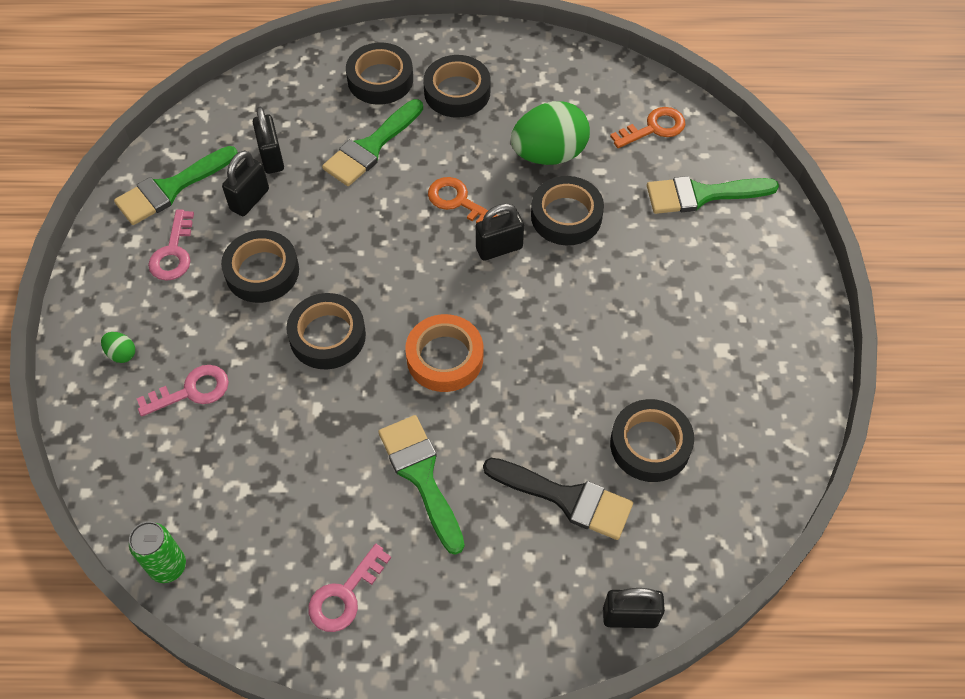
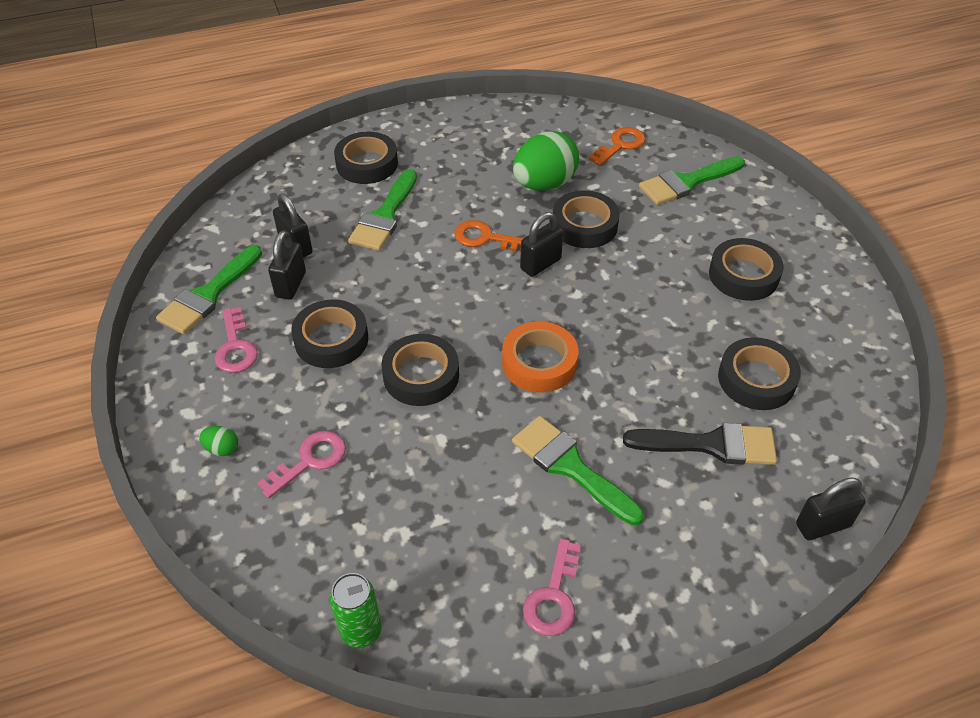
camera: 20 degrees left, 10 degrees down
(457, 92) = (440, 157): black tape -> black tape (743, 275)

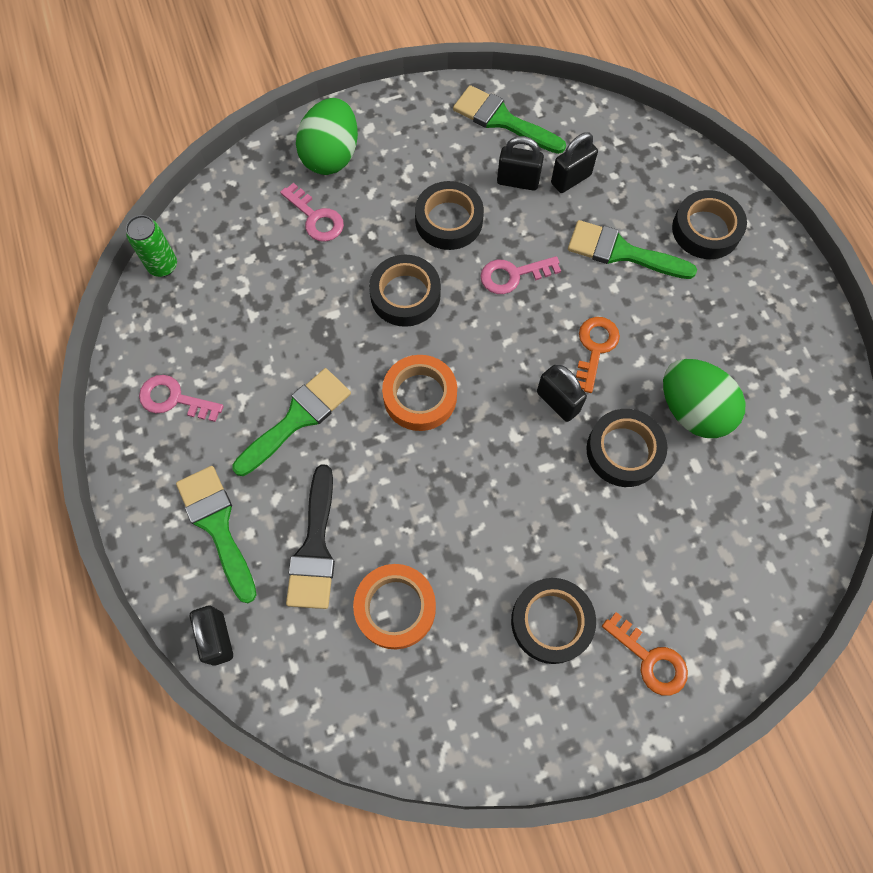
camera: 90 degrees right, 20 degrees up
(222, 449) = (331, 156): green egg -> green egg, size x2.43
(235, 347) = (439, 149): pink key -> pink key (513, 275)
(620, 145) = (780, 503): orange key -> orange key (650, 659)
(686, 182) = (715, 578): green brush -> green brush (217, 525)
(756, 379) = (395, 608): black tape -> orange tape

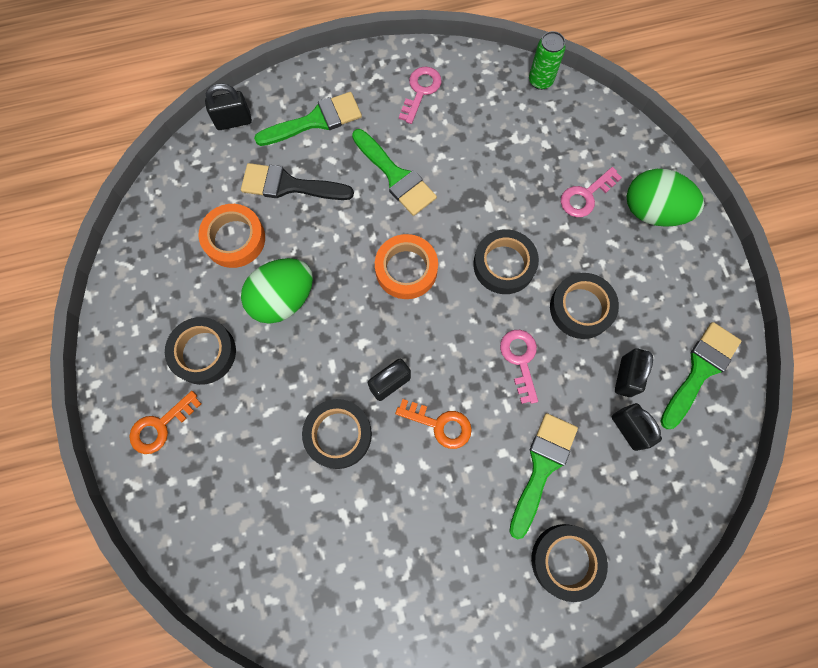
camera: 95 degrees right, 5 degrees up
(692, 410) = (369, 505): green egg -> green egg (283, 299)

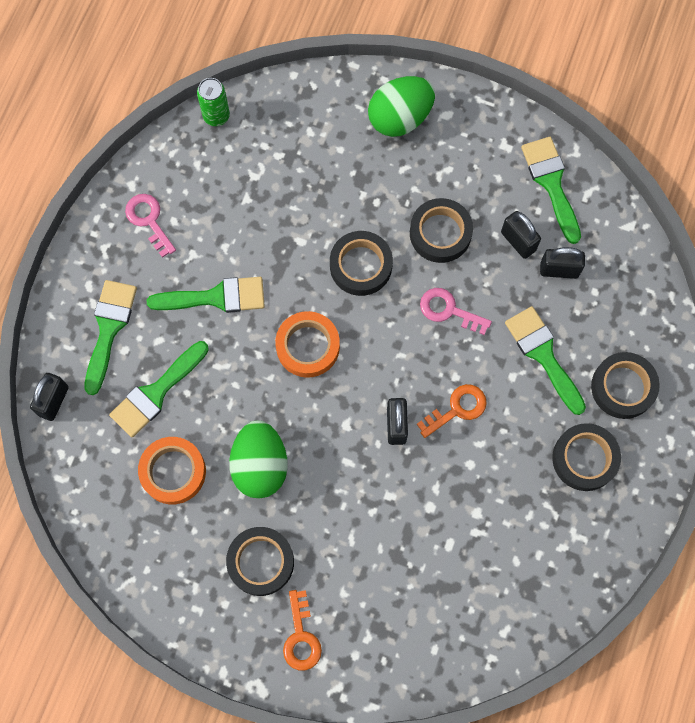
camera: 55 degrees left, 0 degrees up
(289, 185) = (156, 392): black brush -> green brush
(338, 434) = (410, 494): black tape -> black tape (584, 458)
(585, 196) = (348, 159): pink key -> none

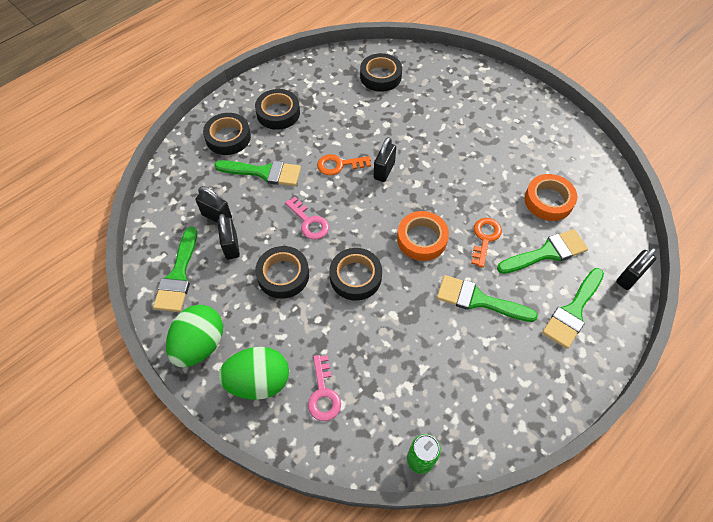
camera: 155 degrees left, 15 degrees down
(149, 220) = (515, 386): pink key -> pink key (323, 393)
(260, 465) = (486, 183): green egg -> green egg (200, 344)
(261, 562) = (505, 135): black tape -> black tape (380, 76)
(301, 637) = (494, 94): orange key -> orange key (485, 238)
(543, 355) = (264, 172): green brush -> green brush turned 75 degrees counterclockwise

